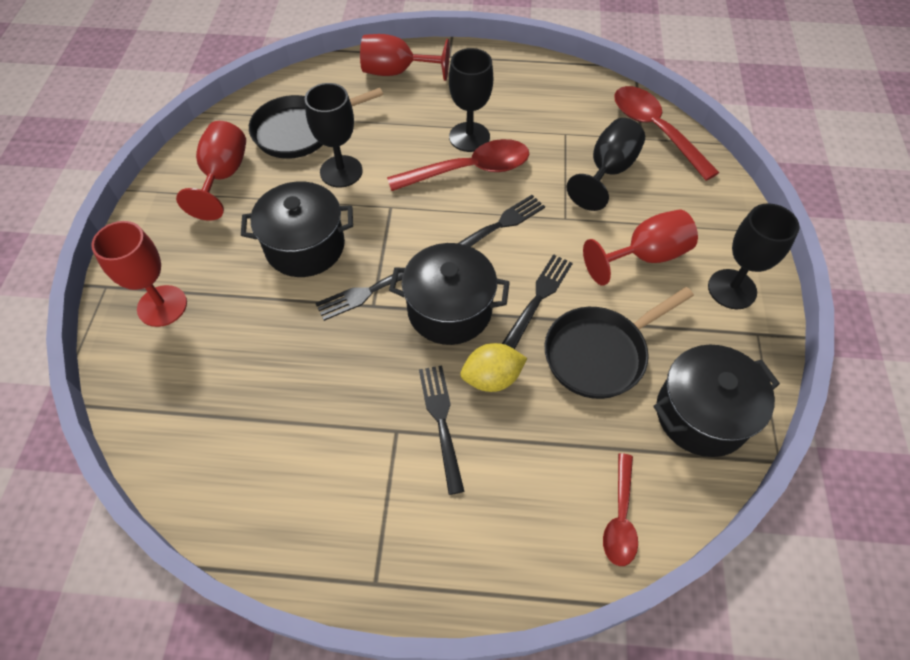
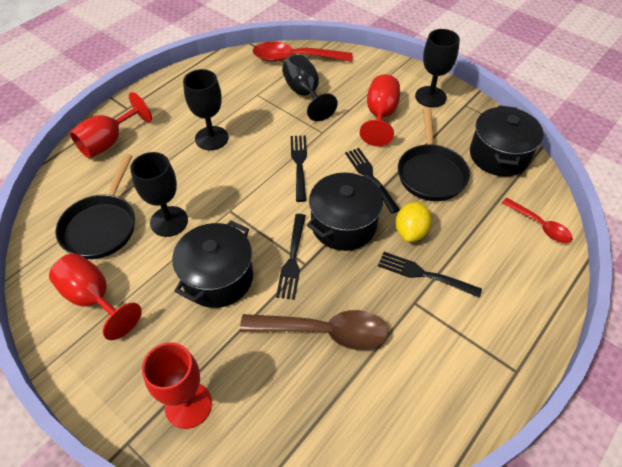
camera: 55 degrees left, 5 degrees down
(303, 367) = (324, 332): none -> brown spoon
(469, 170) = (240, 153): red spoon -> none

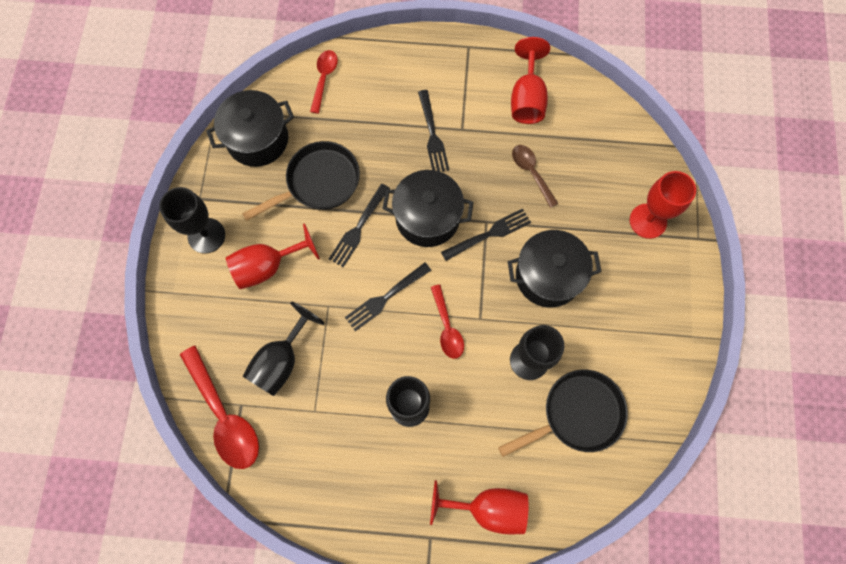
camera: 125 degrees left, 20 degrees up
(94, 298) = (637, 354): red goblet -> red goblet (527, 99)
(243, 187) = (447, 327): none -> red spoon
(324, 332) = (531, 172): brown spoon -> brown spoon, size x0.59
(411, 232) = (397, 164): yellow lemon -> none

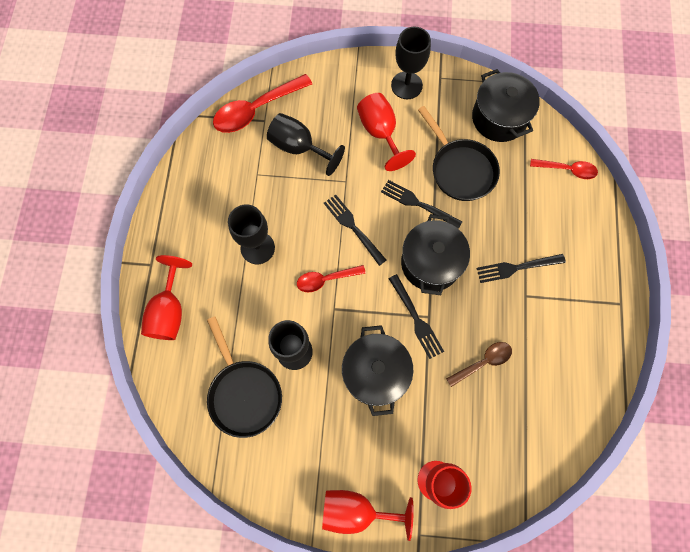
camera: 90 degrees right, 0 degrees up
(527, 99) = (566, 361): red goblet -> red goblet (356, 510)

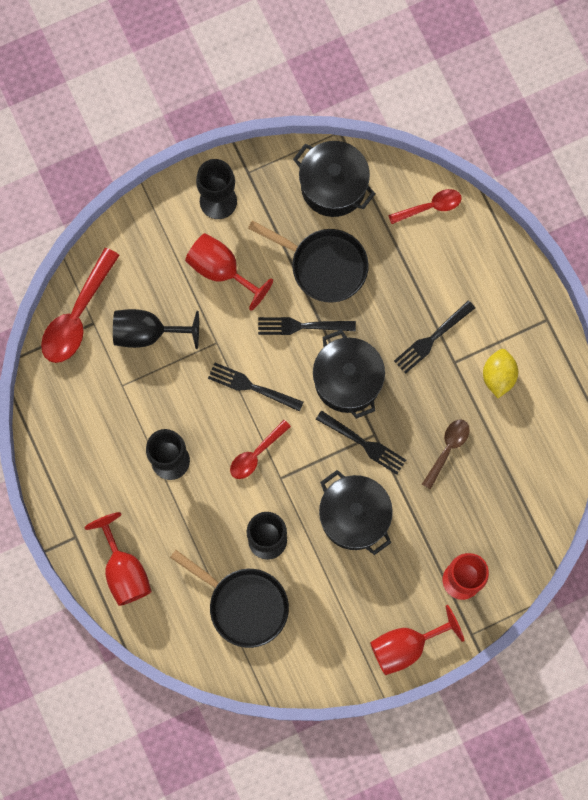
camera: 30 degrees left, 5 degrees up
(557, 326) = (498, 376): none -> yellow lemon

